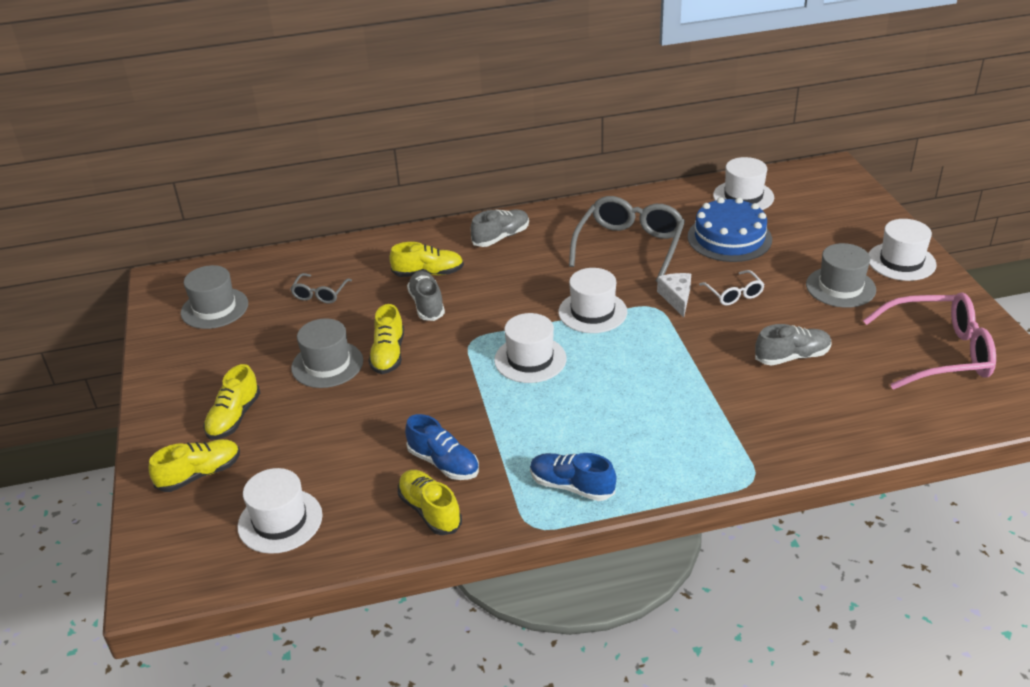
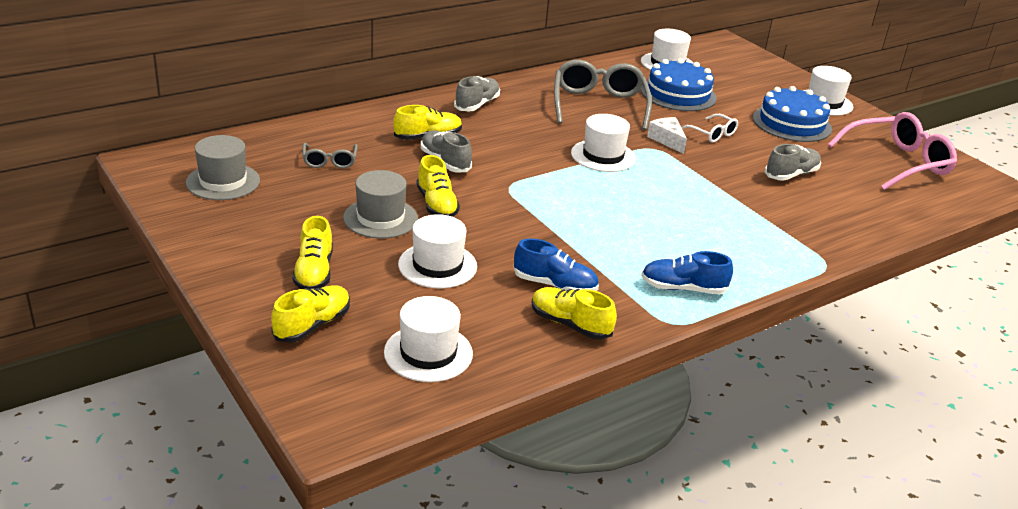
camera: 25 degrees left, 5 degrees down
(530, 359) = (574, 196): white hat -> white hat (437, 265)
(840, 287) = (792, 123): grey hat -> blue cake

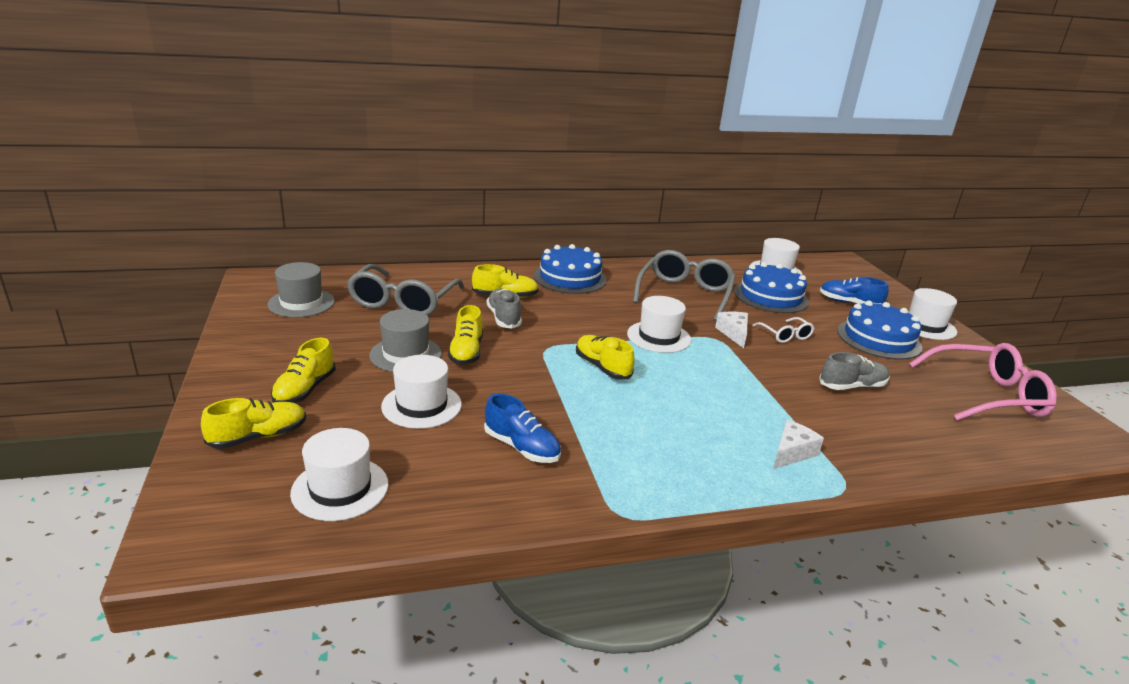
camera: 20 degrees right, 5 degrees down
(330, 161) = (404, 301): grey glasses -> grey glasses, size x2.03
(477, 105) = (570, 278): grey shoe -> blue cake
(570, 324) = (507, 491): yellow shoe -> yellow shoe (602, 367)
(683, 288) = (658, 479): blue shoe -> blue shoe (849, 303)
(773, 244) = (791, 453): none -> white cheese

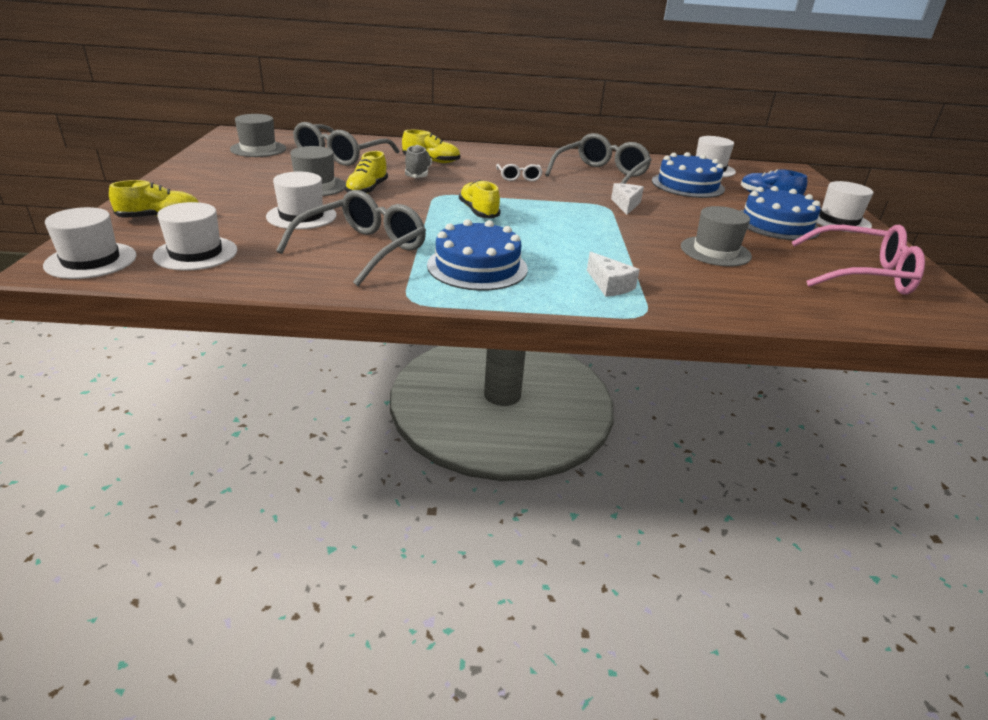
camera: 15 degrees right, 5 degrees up
(305, 390) = (218, 197): yellow shoe -> none
(521, 447) = (362, 250): blue shoe -> grey glasses
(570, 278) = (500, 155): blue cake -> blue cake (477, 267)
(659, 337) = (549, 199): white hat -> white hat (91, 260)
(785, 335) = (677, 211): white glasses -> white glasses (519, 177)
(791, 453) = (609, 285): white cheese -> white cheese turned 90 degrees clockwise
(852, 386) = (715, 251): grey shoe -> grey hat

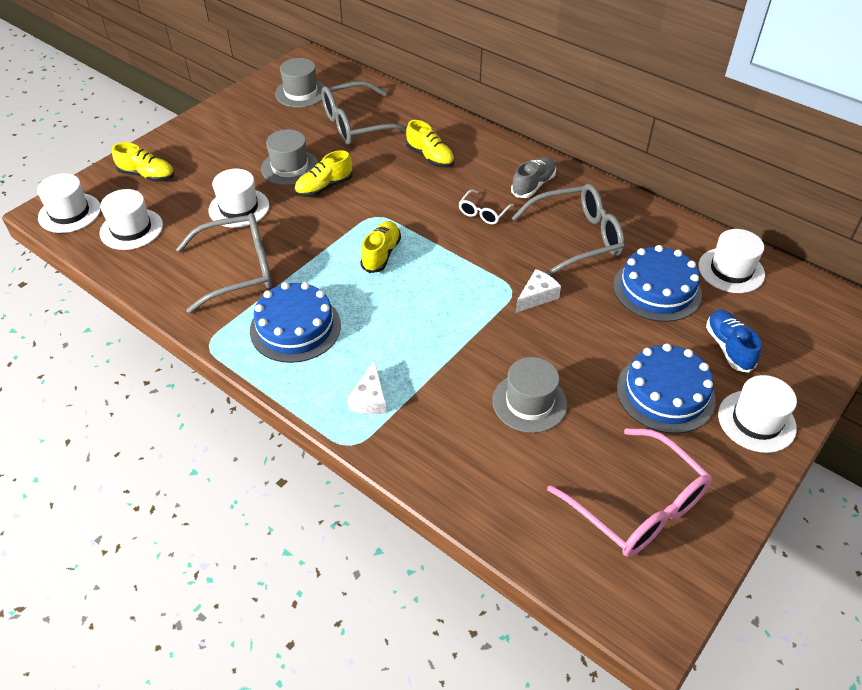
camera: 40 degrees right, 15 degrees up
(418, 174) = (394, 175): grey shoe -> grey shoe (533, 185)

